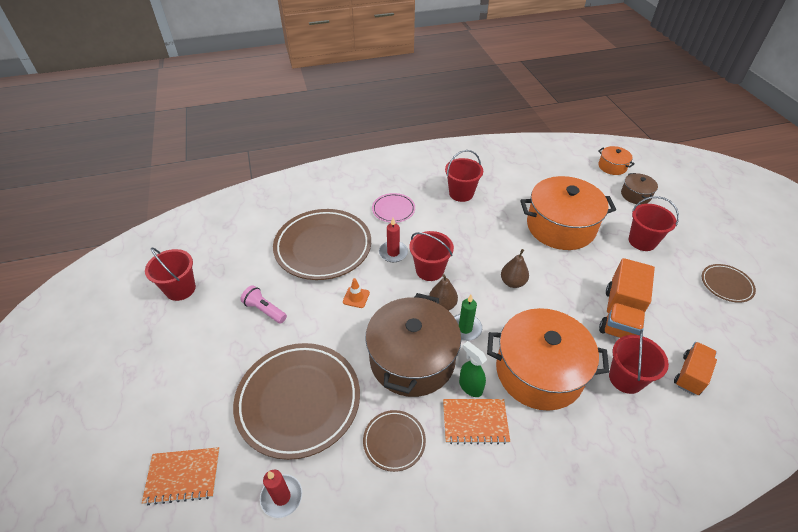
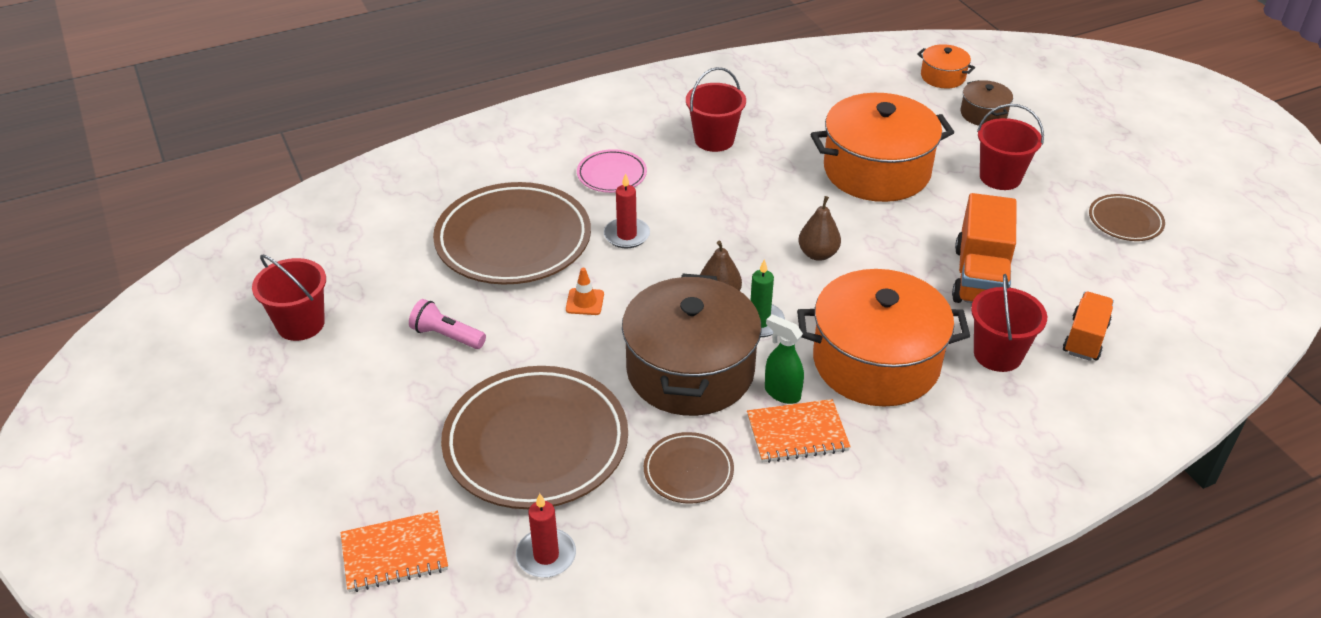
camera: 10 degrees left, 5 degrees down
(429, 270) = (689, 252): red bucket -> none

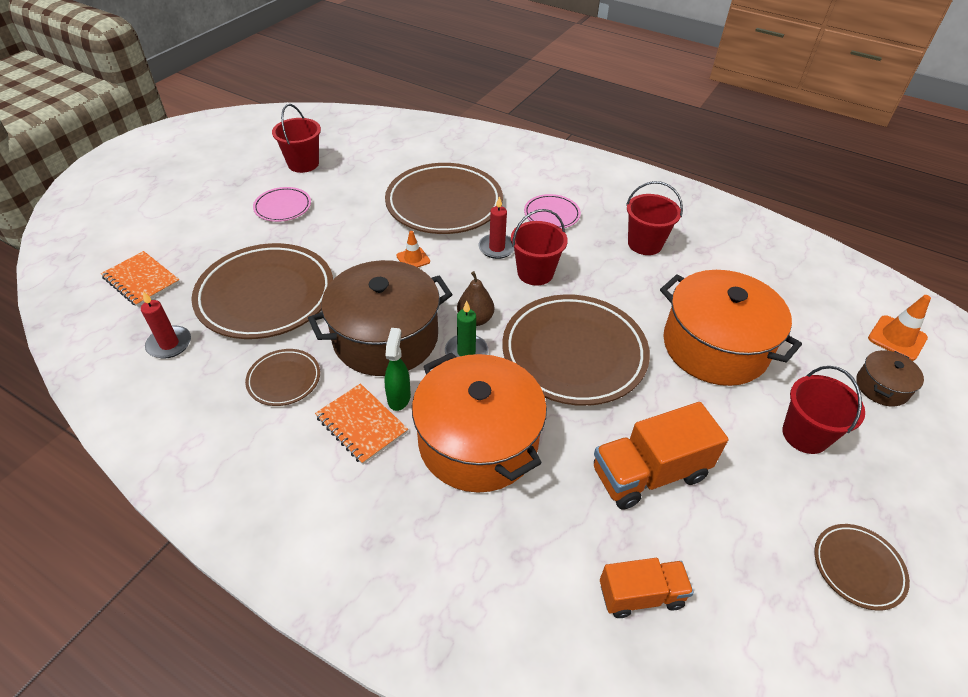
camera: 55 degrees right, 5 degrees up
(376, 374) = (283, 207): none -> pink plate
(447, 336) = (335, 218): pink flashlight -> none
(818, 254) = (574, 353): brown pear -> brown plate
(943, 77) = (897, 338): orange pot -> orange traffic cone
(997, 354) = (557, 527): red bucket -> red bucket (535, 273)

